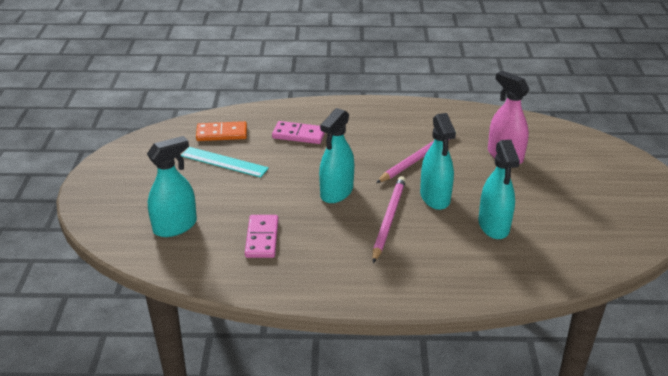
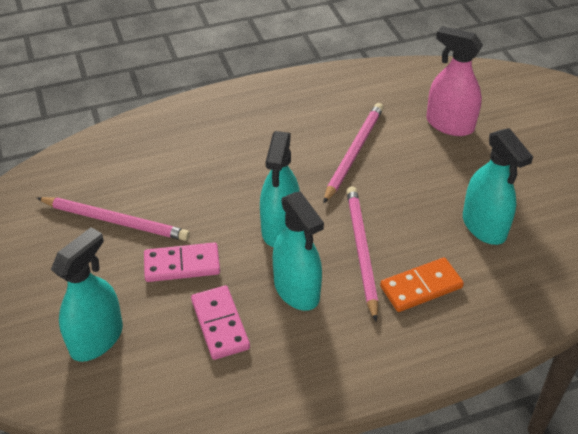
camera: 20 degrees left, 10 degrees up
(222, 134) = (91, 177): orange domino -> orange domino (421, 287)
(224, 162) = (115, 221): turquoise ruler -> pink pencil
(299, 135) = (192, 155): pink domino -> pink domino (182, 265)
(435, 197) = (400, 204): turquoise spray bottle -> turquoise spray bottle (297, 290)

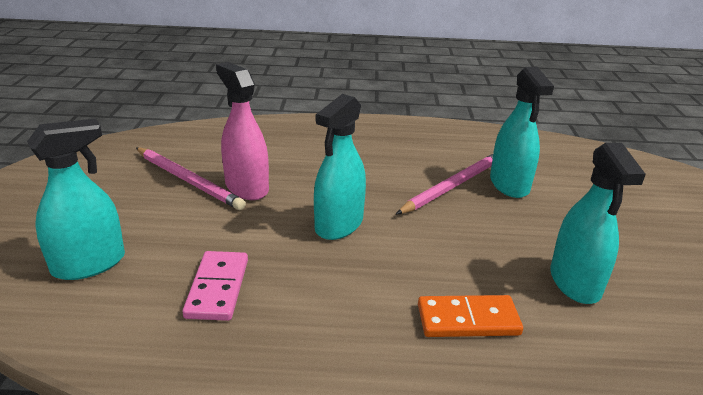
camera: 20 degrees right, 15 degrees down
(182, 265) = (220, 228): pink domino -> none
(297, 290) = (321, 281): turquoise spray bottle -> turquoise spray bottle (509, 184)
(361, 251) = (414, 267): pink pencil -> none
(449, 124) = (569, 187): pink spray bottle -> pink spray bottle (246, 187)

